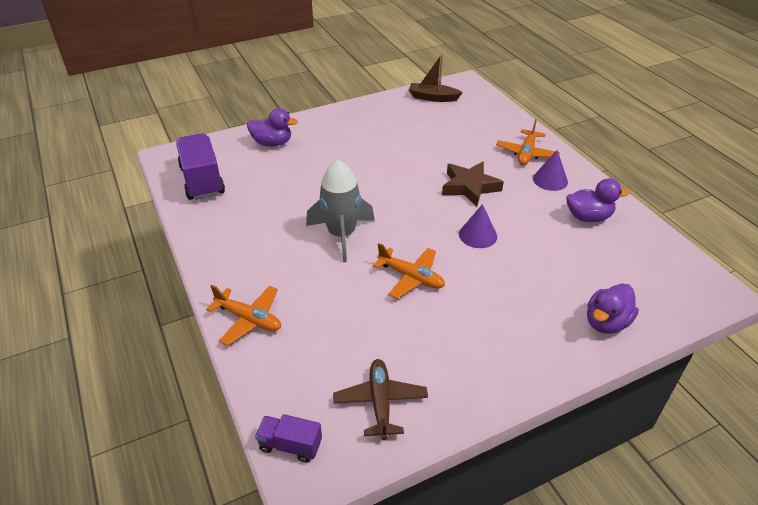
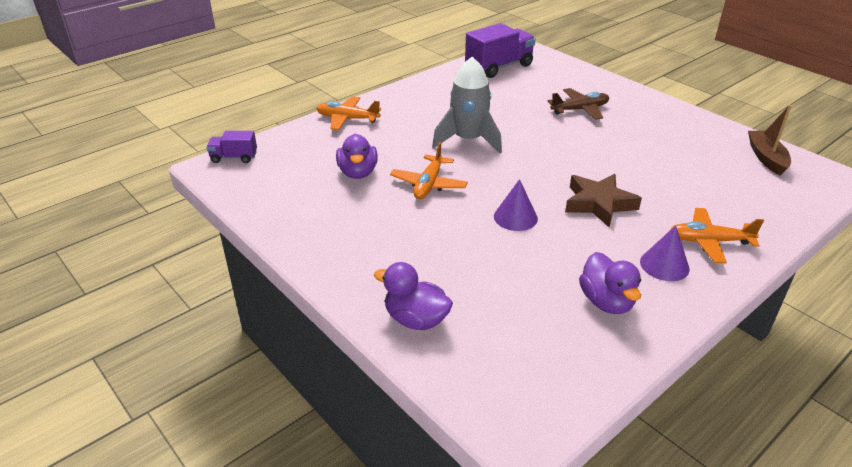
camera: 75 degrees right, 5 degrees down
(249, 319) = (347, 119): orange plane -> orange plane turned 90 degrees clockwise
(272, 143) = (579, 84): purple duck -> purple duck (358, 172)
(290, 445) = (234, 157): purple truck -> purple truck turned 90 degrees counterclockwise
(380, 402) = (278, 189): brown plane -> brown plane (580, 110)

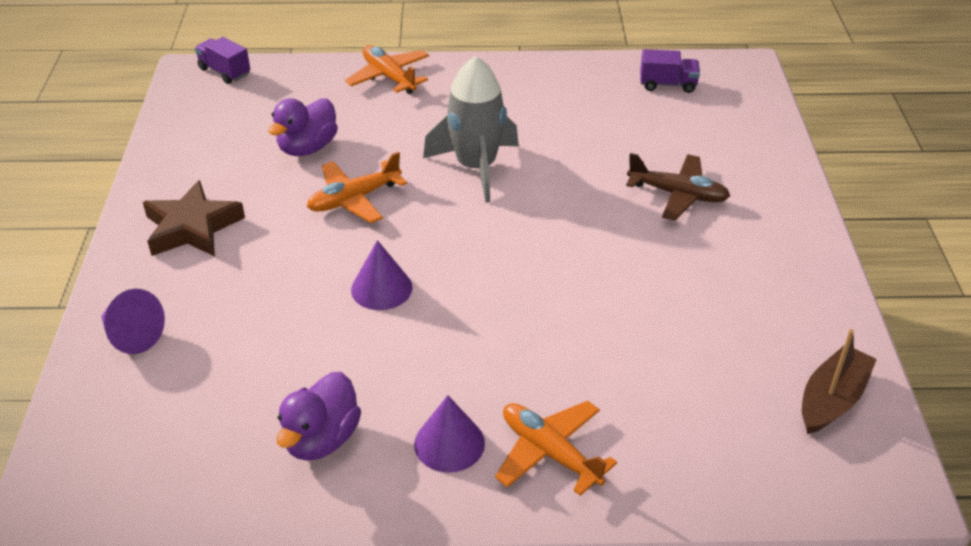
camera: 40 degrees right, 5 degrees up
(416, 319) = (132, 335): purple duck -> purple cone
(499, 67) = (667, 84): purple truck -> purple truck, size x0.54
(599, 204) = (497, 327): brown star -> brown star (192, 228)

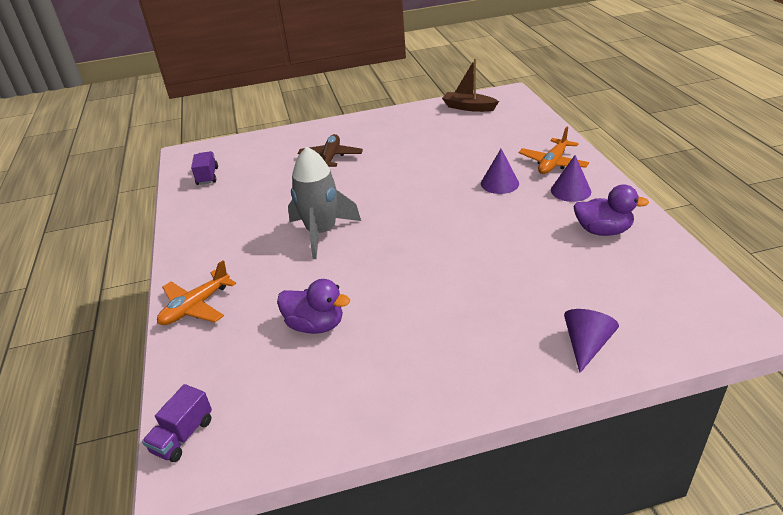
camera: 100 degrees left, 5 degrees down
(192, 228) = (449, 359): brown star -> none
(354, 199) = (377, 279): orange plane -> none
(381, 288) = (467, 242): purple cone -> purple cone (499, 183)

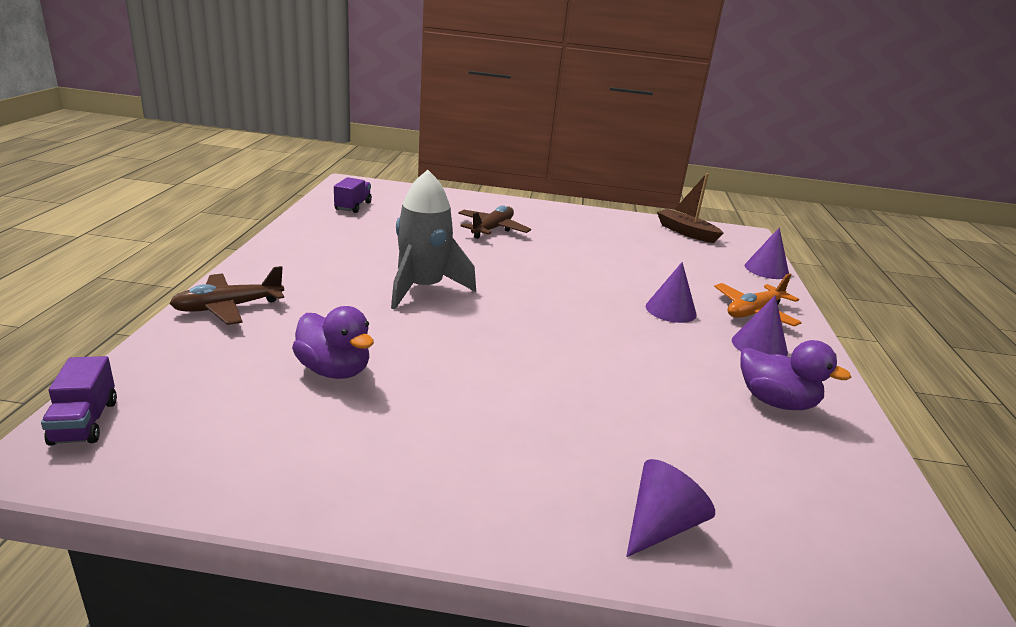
camera: 15 degrees right, 10 degrees down
(183, 436) = (85, 422): purple truck -> purple truck turned 60 degrees counterclockwise
(196, 307) = (228, 307): orange plane -> brown plane
(541, 122) = (766, 269): none -> purple cone

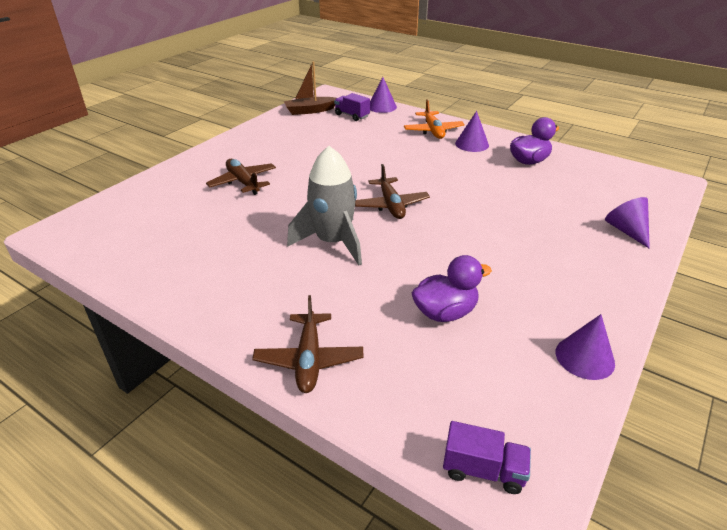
camera: 60 degrees left, 10 degrees up
(353, 206) = (122, 243): purple truck -> purple truck (352, 115)
(528, 309) = (391, 205): none -> brown plane
(670, 310) = (418, 155): purple cone -> purple cone (584, 357)

